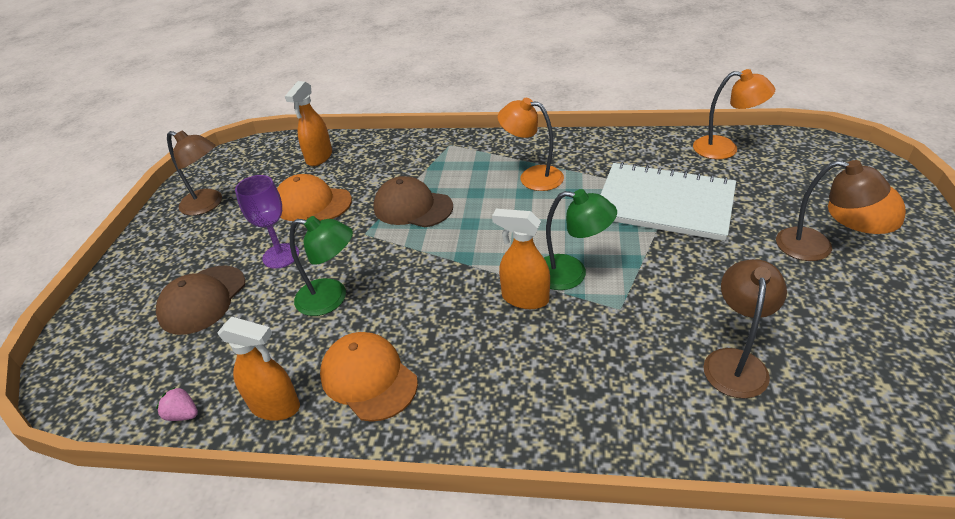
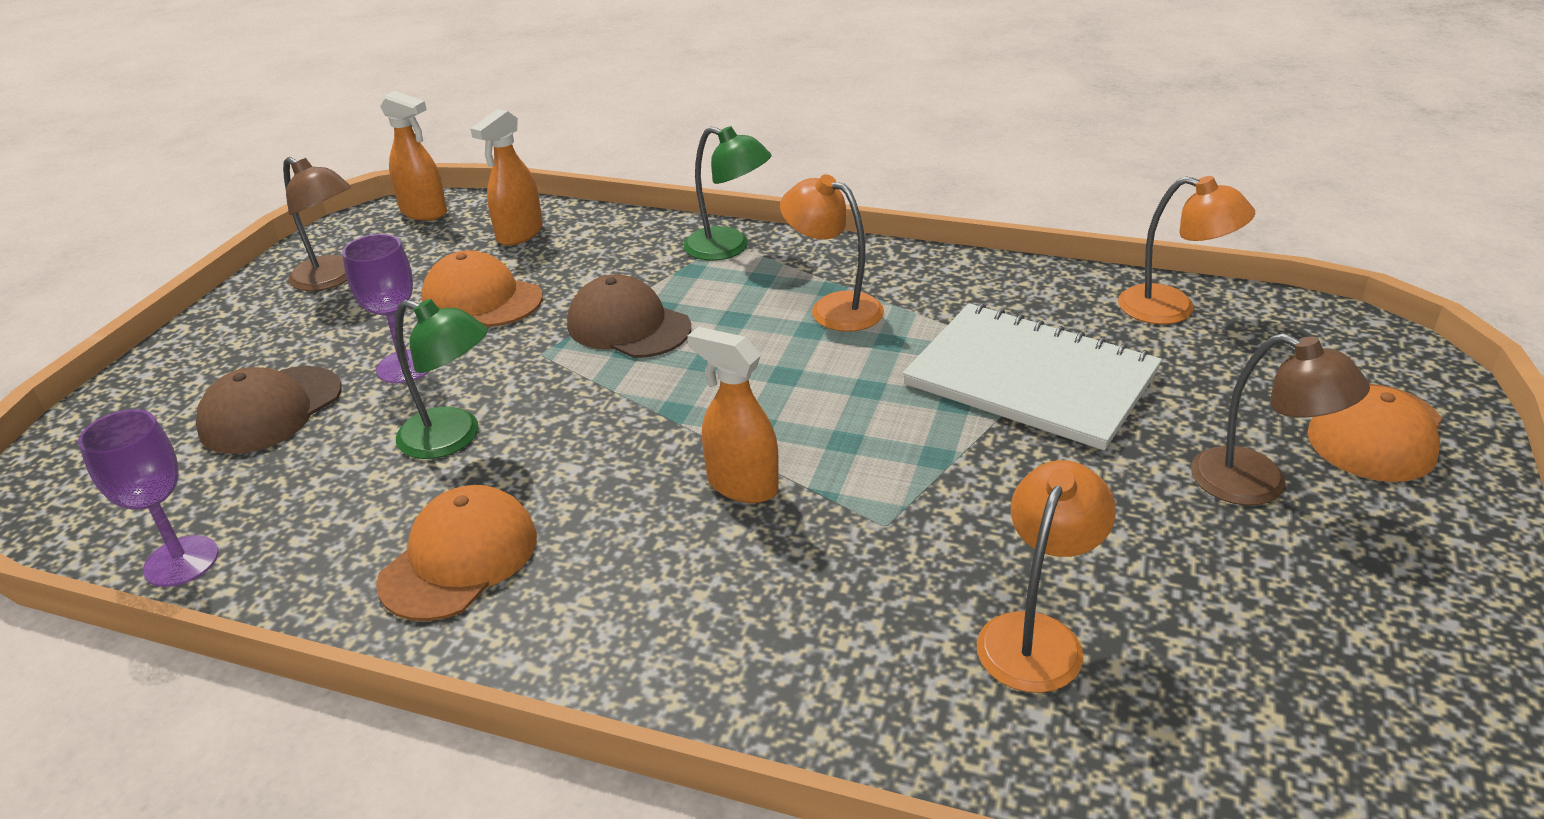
camera: 10 degrees right, 5 degrees down
(183, 414) = (181, 561): pink strawberry -> purple goblet
(275, 406) = (311, 573): orange spray bottle -> orange spray bottle (424, 212)
(368, 378) = (459, 559): orange cap -> orange cap turned 60 degrees clockwise
(571, 274) = (831, 461): green lamp -> green lamp (728, 248)
(735, 362) = (1036, 635): brown lamp -> orange lamp

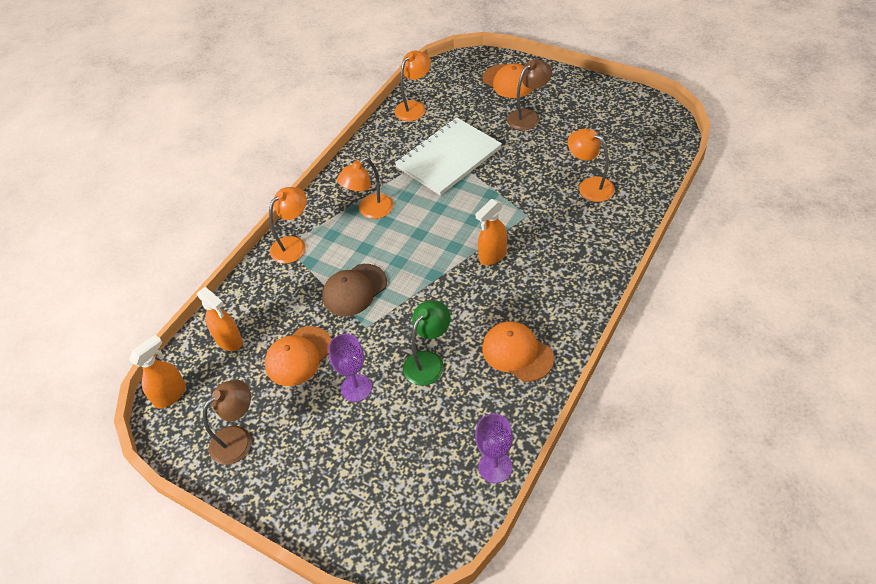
camera: 75 degrees left, 15 degrees up
(271, 410) = (377, 449): brown cap -> none
(728, 248) = (293, 245): green lamp -> orange lamp

